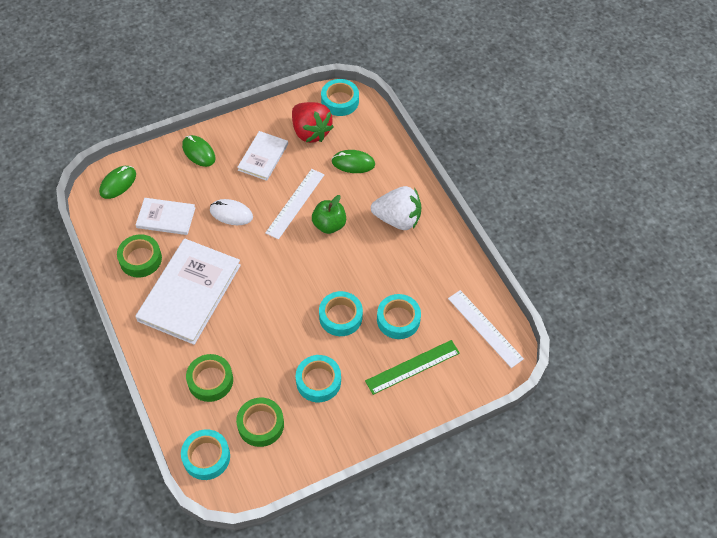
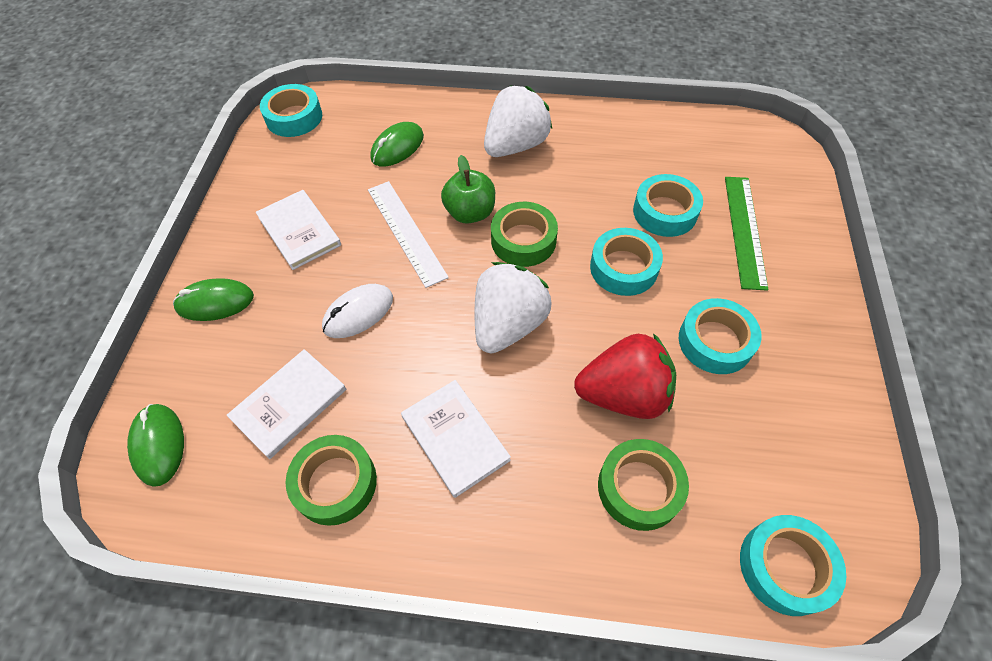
camera: 55 degrees left, 0 degrees up
(189, 293) = (455, 438): white book -> white book, size x0.55
(260, 424) = (756, 452): green tape -> green tape (523, 240)
(267, 281) = (508, 324): none -> white strawberry
(310, 132) = (310, 165): red strawberry -> red strawberry (623, 394)
(485, 328) = (724, 142): white ruler -> none

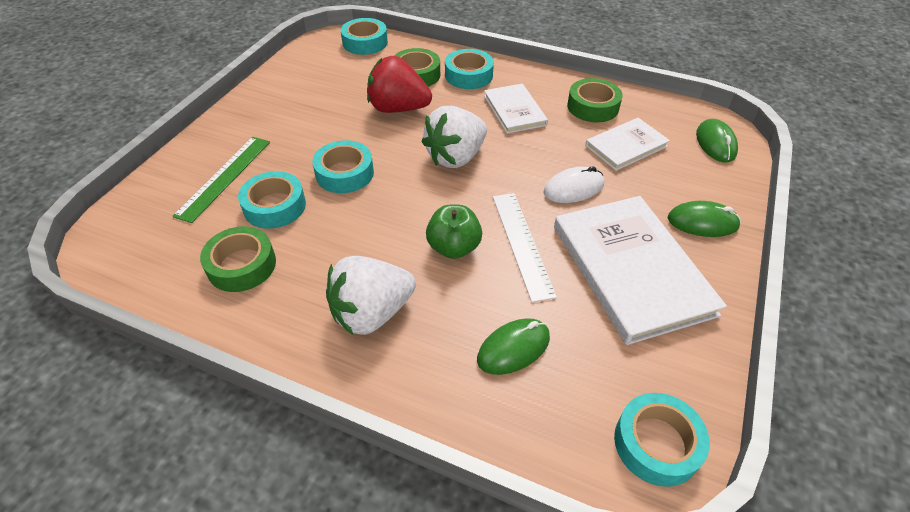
camera: 165 degrees left, 10 degrees down
(299, 231) = (631, 269): white book -> white book, size x1.82
(523, 240) = (415, 211): green tape -> green tape (241, 265)
(715, 341) = (318, 120): turquoise tape -> turquoise tape (468, 75)

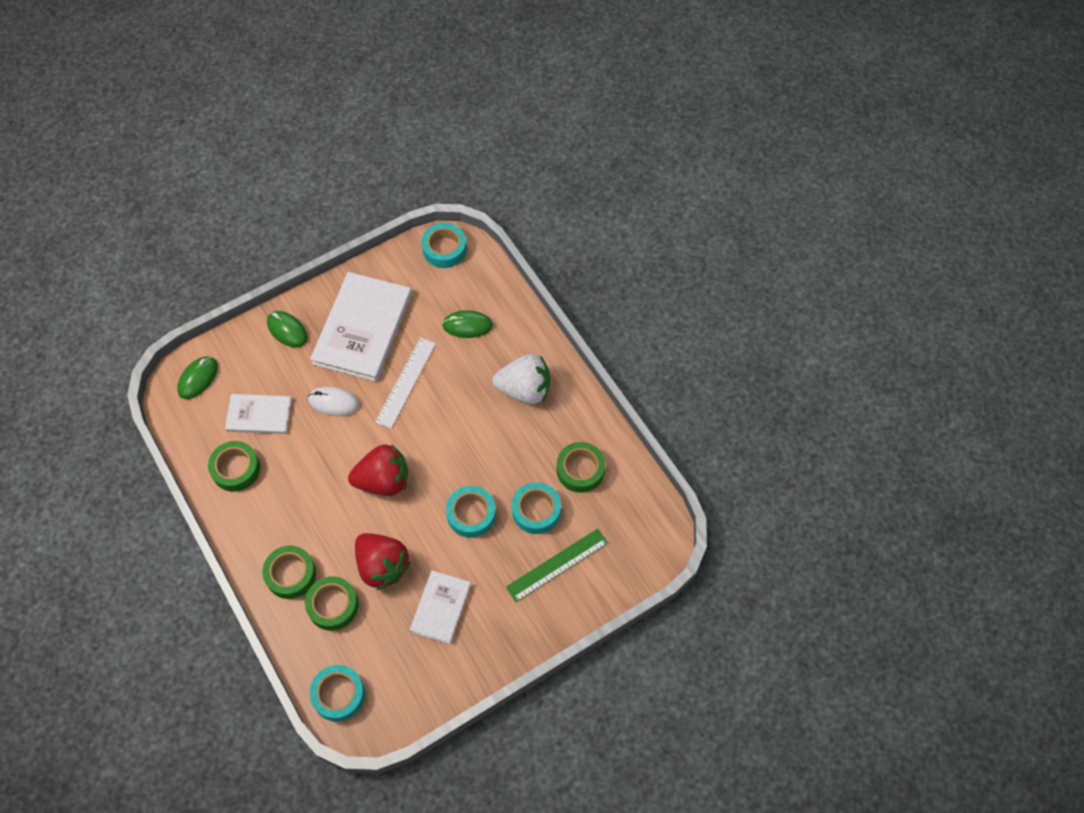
camera: 145 degrees left, 15 degrees up
(454, 247) = (447, 404): green apple -> none
(456, 157) = (383, 481): white strawberry -> red strawberry
(468, 75) = (291, 574): turquoise tape -> green tape
(514, 110) = (297, 503): white book -> white book (440, 607)

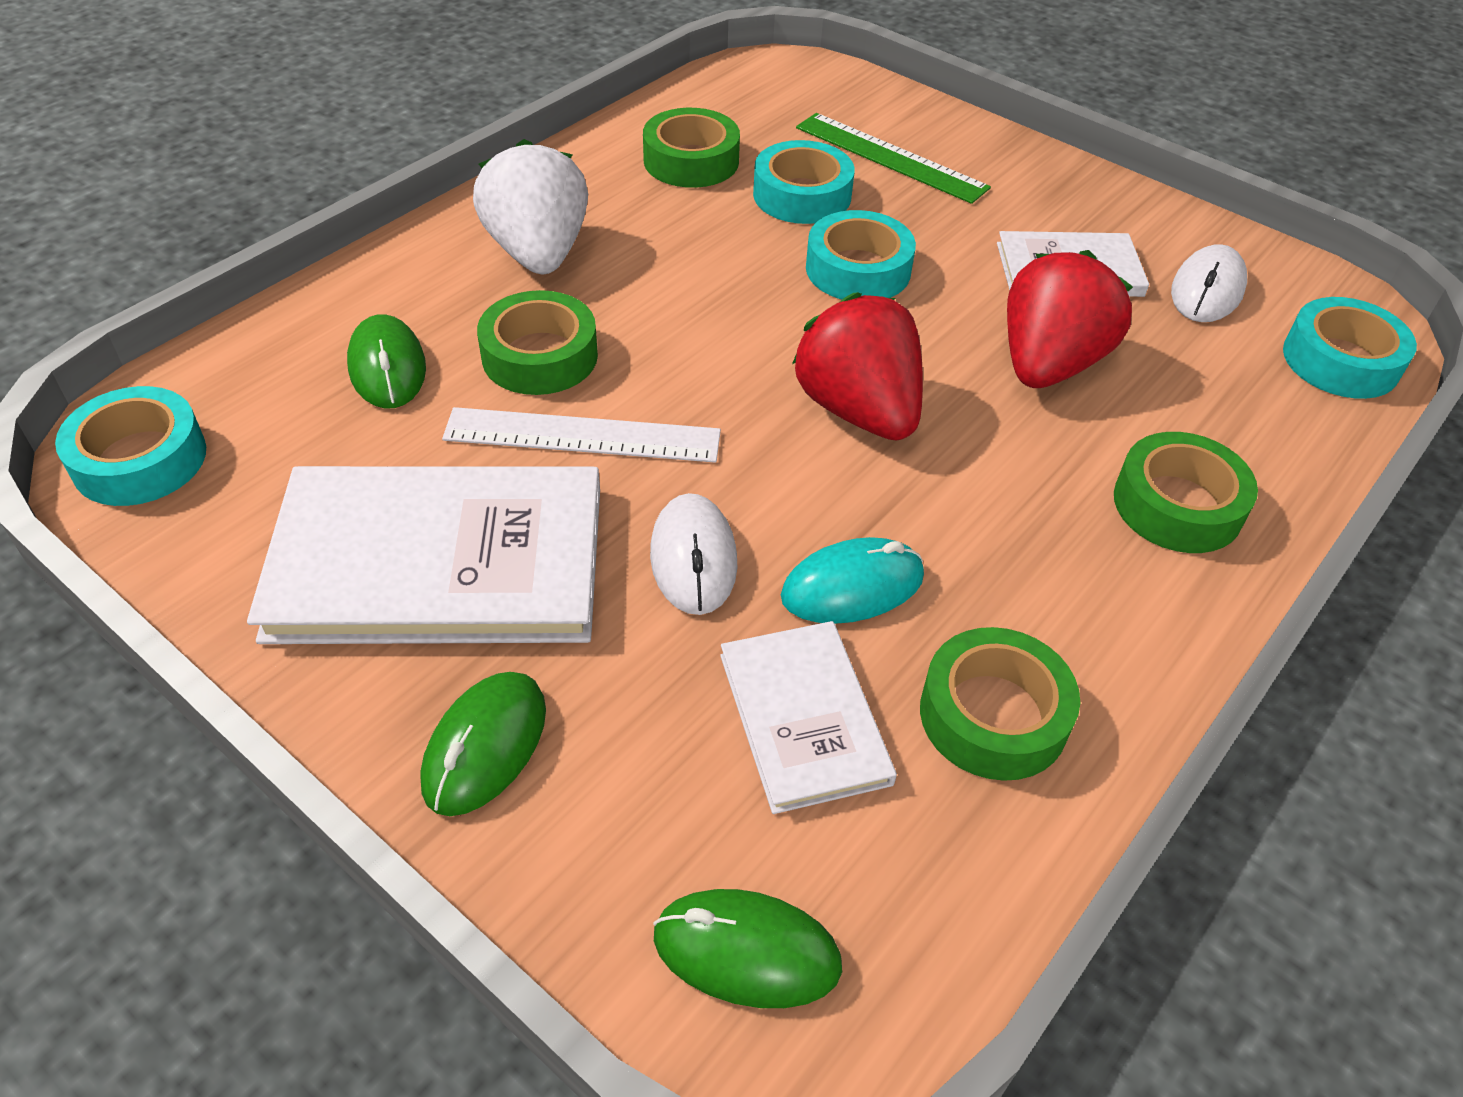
camera: 110 degrees left, 15 degrees down
(301, 447) = (852, 586): none -> turquoise mouse
(333, 605) = (1186, 416): green tape -> green tape (540, 356)
(405, 664) = (1207, 290): none -> white mouse

